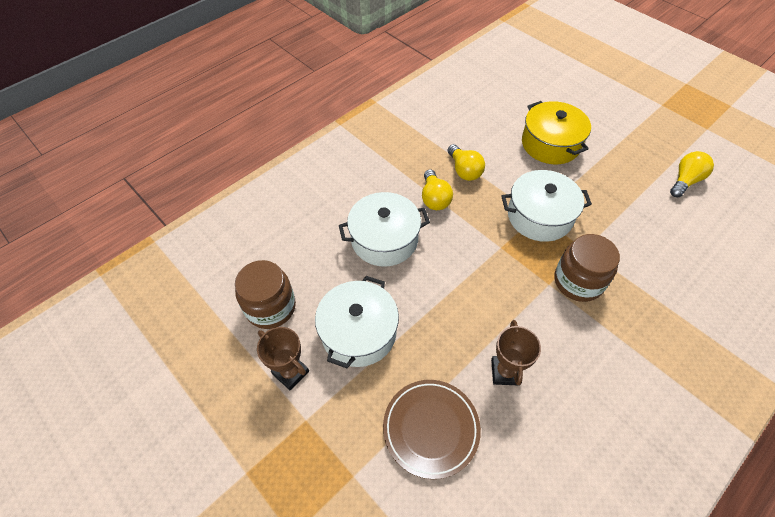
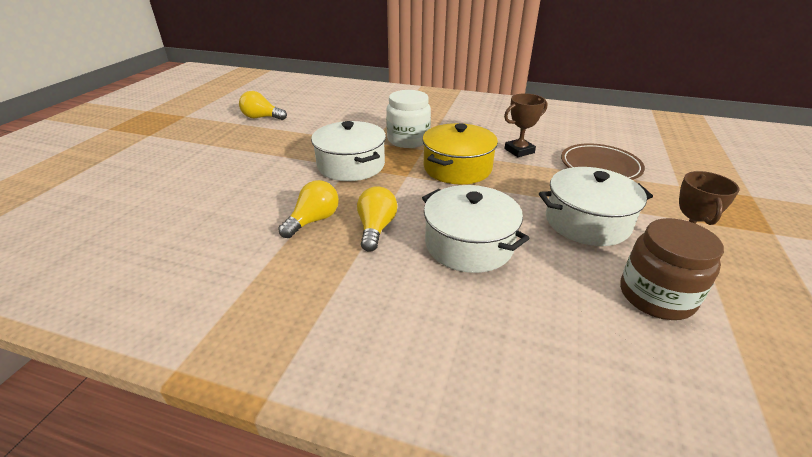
camera: 120 degrees left, 20 degrees down
(434, 198) = (376, 228): yellow light bulb -> yellow light bulb turned 45 degrees counterclockwise
(550, 144) = (237, 178): yellow pot -> yellow pot (457, 168)
(578, 281) = (408, 140): brown jar -> white jar

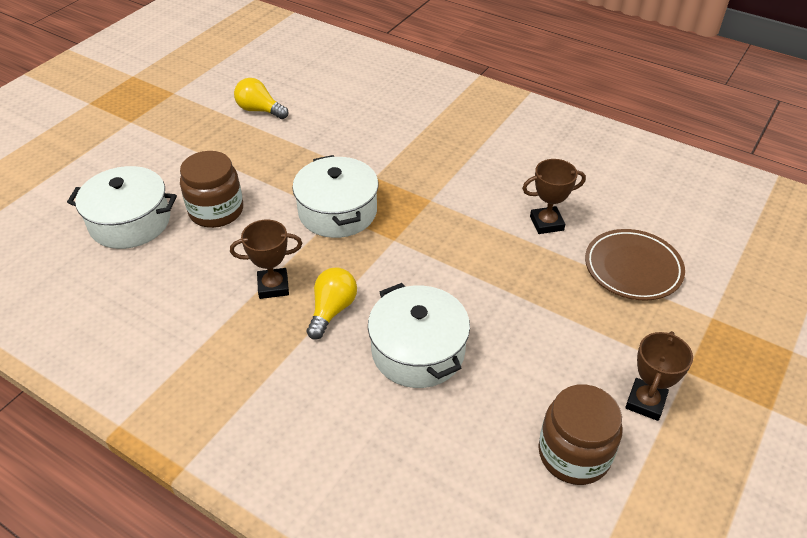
camera: 15 degrees right, 10 degrees up
(242, 178) = (216, 211): none -> brown jar
(313, 220) = (273, 286): yellow light bulb -> brown trophy
(408, 140) = (419, 180): white jar -> none
(457, 168) = (457, 238): yellow pot -> none
(587, 222) = (562, 348): white pot -> white pot (130, 222)

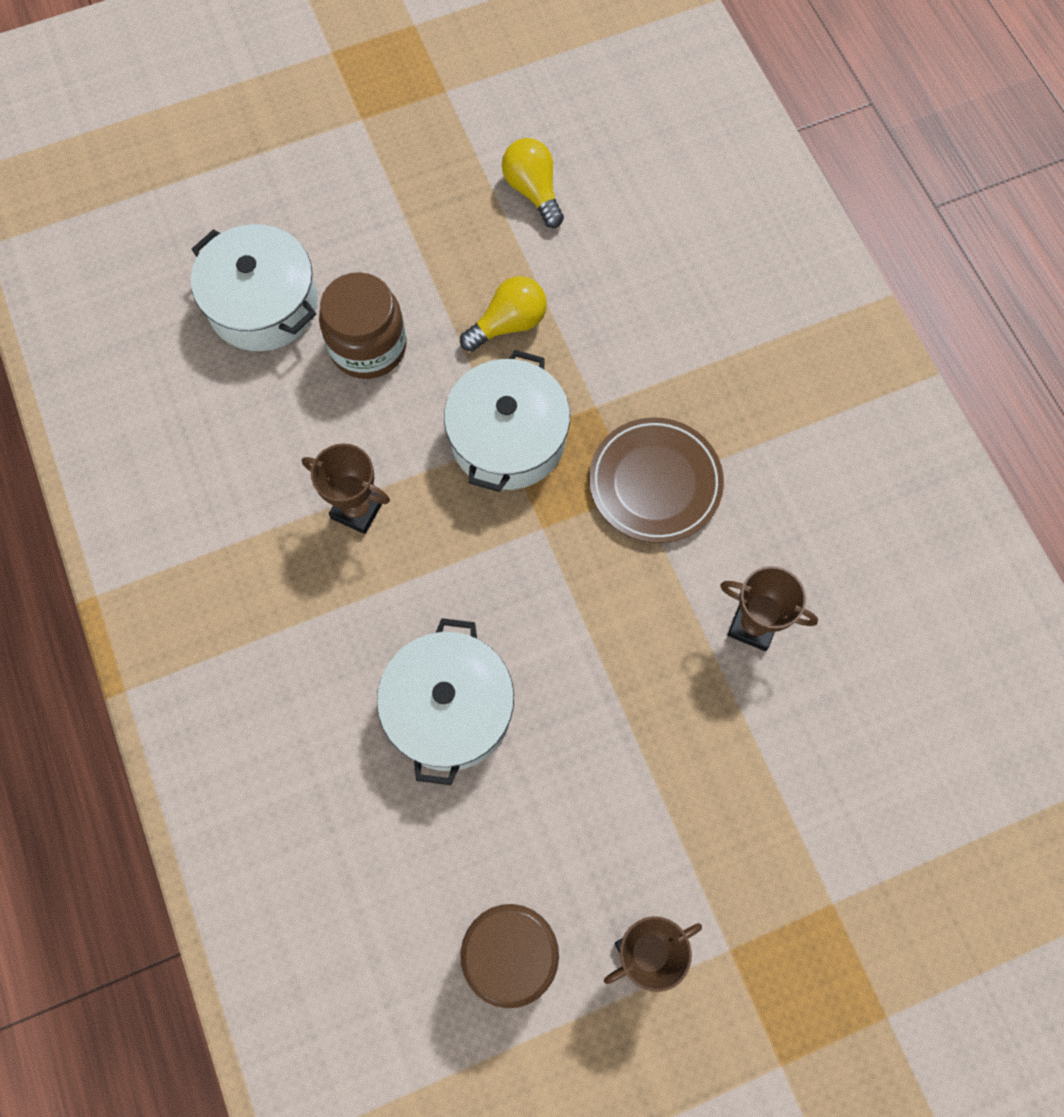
camera: 35 degrees right, 25 degrees up
(332, 310) = (397, 588): yellow light bulb -> yellow light bulb (508, 324)
(632, 268) = (801, 767): brown plate -> brown plate (655, 483)

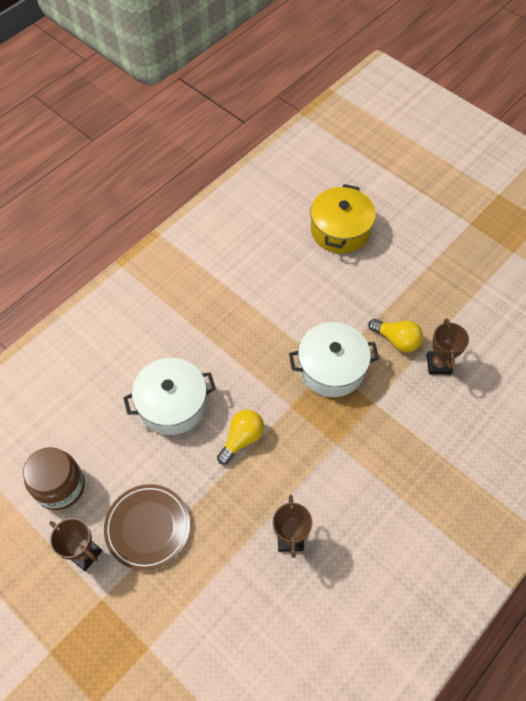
camera: 65 degrees right, 10 degrees down
(263, 304) = (340, 230): white pot -> yellow pot
(357, 509) = (255, 317): brown trophy -> brown trophy (438, 364)
(368, 346) = (345, 283): brown jar -> none
(533, 191) = (483, 318): yellow light bulb -> yellow light bulb (242, 439)
(655, 483) = (347, 451): brown plate -> brown plate (148, 527)

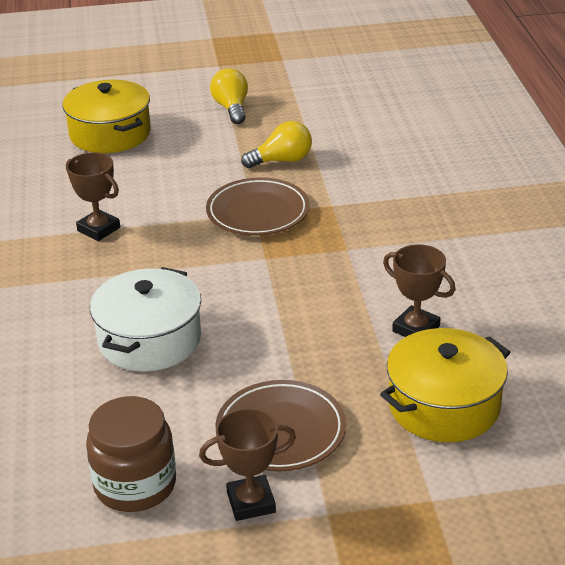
camera: 50 degrees left, 25 degrees down
(231, 602) = (444, 405): none -> yellow pot
(242, 439) = (260, 308): yellow light bulb -> yellow light bulb (231, 108)
(331, 368) = (258, 212): white pot -> brown plate
(438, 364) = (340, 150): brown trophy -> brown trophy (98, 229)

